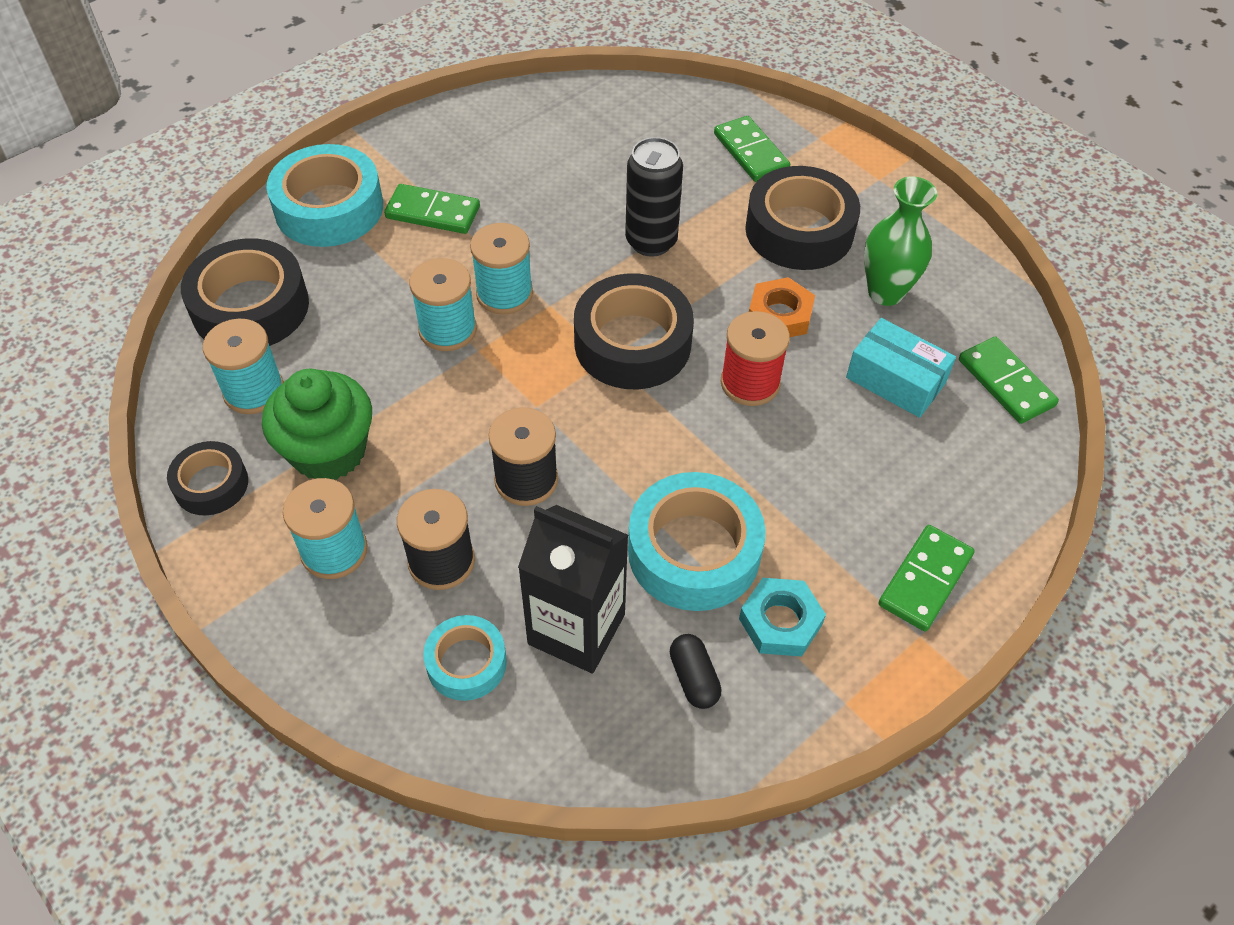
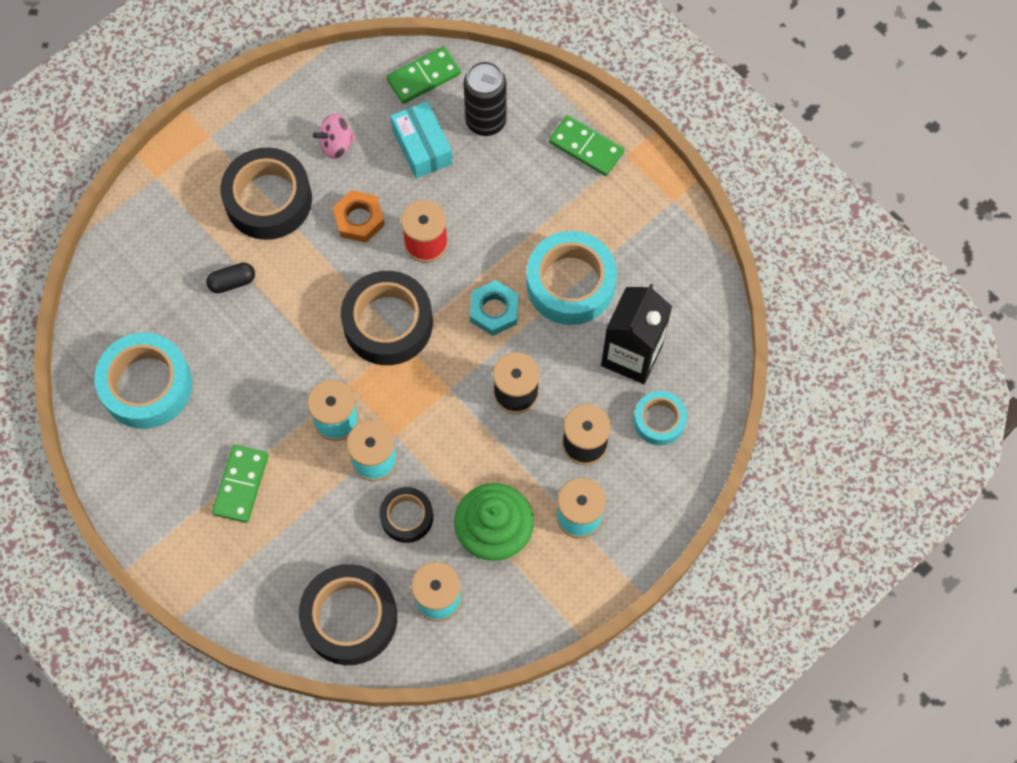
camera: 90 degrees left, 15 degrees up
(211, 484) = (526, 612): black tape -> black tape (407, 517)
(329, 208) = (233, 572): turquoise tape -> turquoise tape (146, 385)
(651, 241) = (279, 310): black can -> black can (485, 121)
(694, 678) = (662, 285): black capsule -> black capsule (232, 282)
(751, 152) = (173, 231): green domino -> none
(780, 622) = (620, 234): turquoise nut -> turquoise nut (494, 310)
(885, 292) = (336, 144): green vase -> pink spinning top
(895, 380) = (422, 147): turquoise box -> turquoise box turned 60 degrees counterclockwise

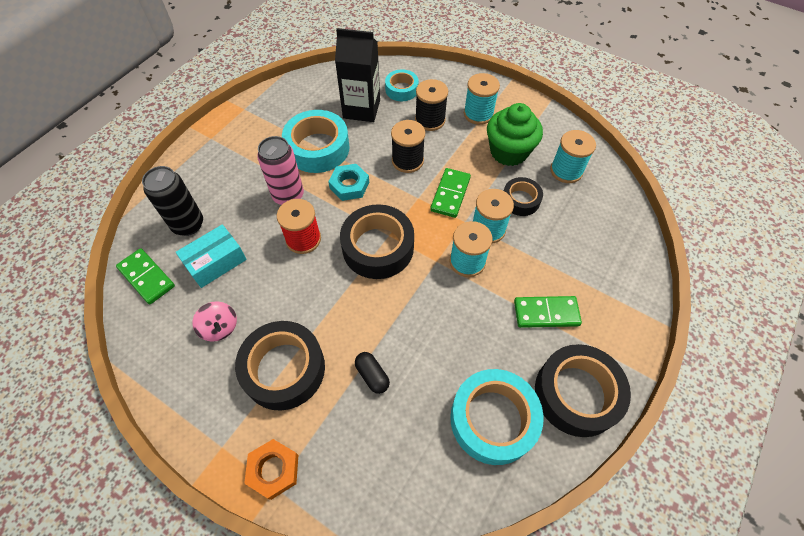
camera: 105 degrees left, 10 degrees down
(349, 618) = (606, 215): black tape -> black tape (576, 394)
(359, 219) = (291, 291): orange nut -> orange nut (273, 470)
(497, 236) = (288, 196): none -> pink can
(586, 147) = (206, 160): green domino -> green domino (450, 194)

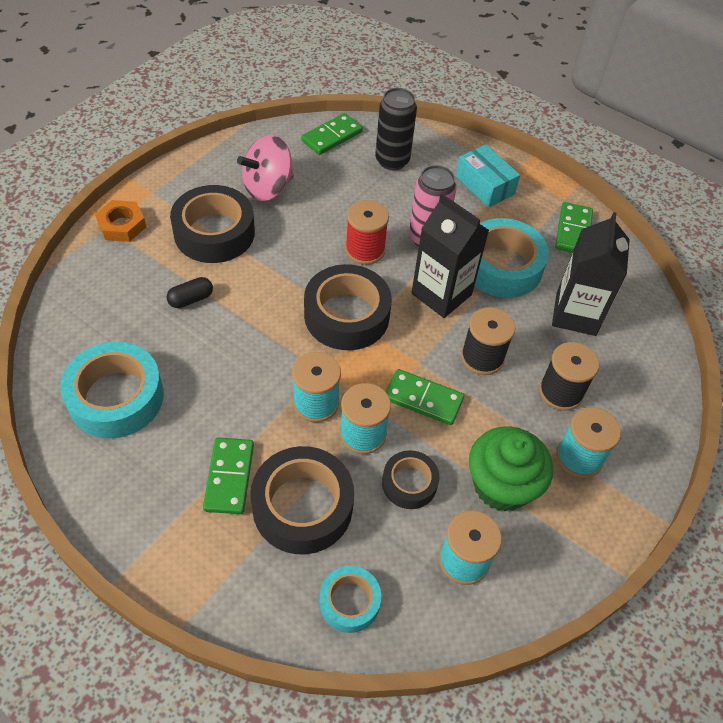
camera: 90 degrees right, 5 degrees down
(216, 262) = (343, 182): turquoise box -> turquoise box (484, 185)
(220, 328) = (268, 188): pink spinning top -> pink spinning top, size x1.61
(279, 106) = (573, 231): none -> green domino
(349, 185) = (441, 294): turquoise nut -> black carton
(401, 89) = (621, 364): turquoise tape -> turquoise tape (349, 602)
(576, 394) = (120, 486): black tape -> black tape (302, 506)

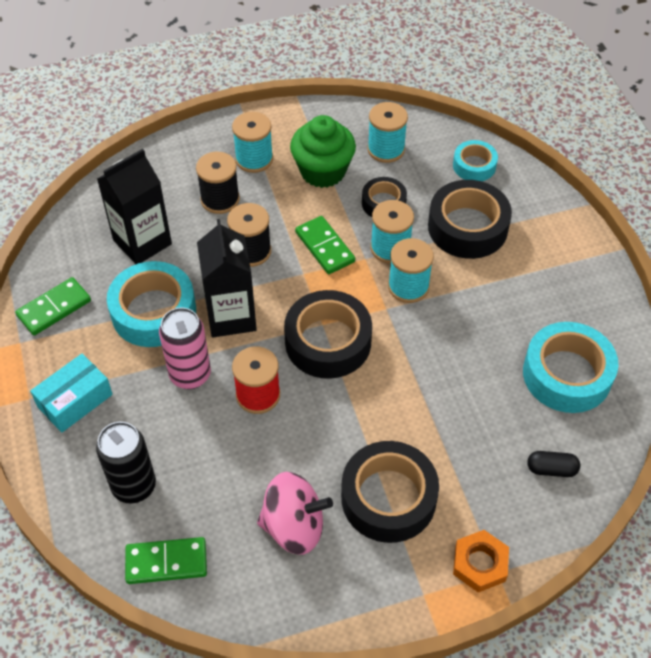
camera: 140 degrees left, 0 degrees up
(191, 299) = (455, 433): black capsule -> black capsule (551, 469)
(229, 477) = (508, 270): green domino -> none
(484, 185) = (75, 400): turquoise box -> turquoise box turned 45 degrees clockwise

